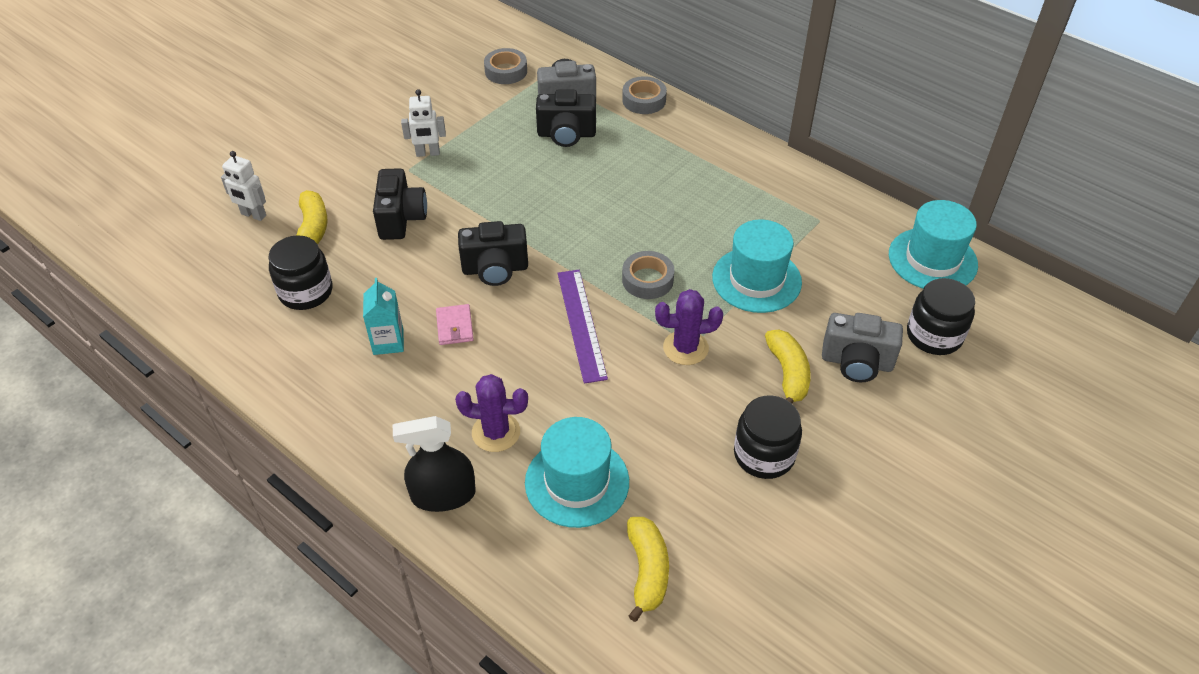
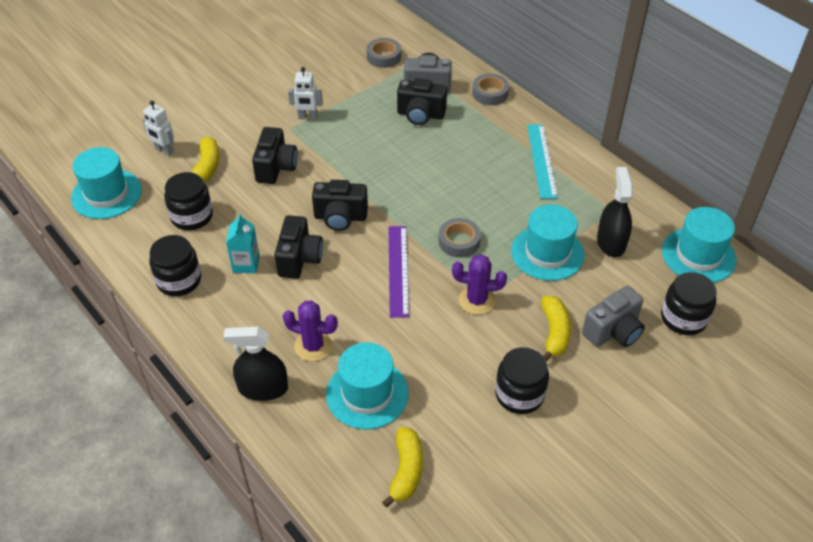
camera: 10 degrees right, 0 degrees up
(188, 278) = (106, 194): none -> turquoise hat
(305, 374) = (179, 280): none -> black jar
(454, 327) = (299, 259): pink wallet -> black camera
(723, 171) = (541, 160): none -> turquoise ruler
(828, 257) = (611, 242): none -> black spray bottle
(856, 362) = (613, 331): grey camera -> grey camera turned 60 degrees counterclockwise

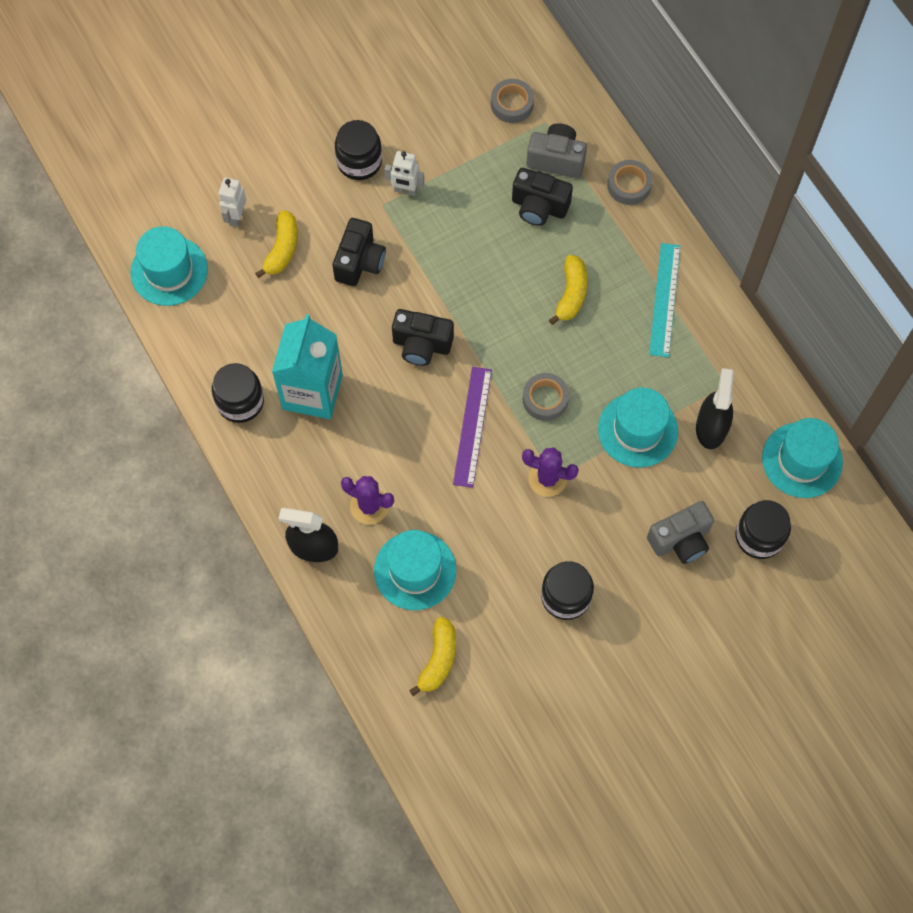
camera: 10 degrees right, 20 degrees up
(164, 151) = (236, 217): white robot -> white robot turned 60 degrees clockwise
(192, 216) = (260, 317): black jar -> black jar (359, 162)
(246, 264) = (312, 392): turquoise carton -> turquoise carton, size x1.98
(299, 259) = (369, 394): black camera -> none
(554, 332) = (619, 531): yellow banana -> yellow banana (571, 294)

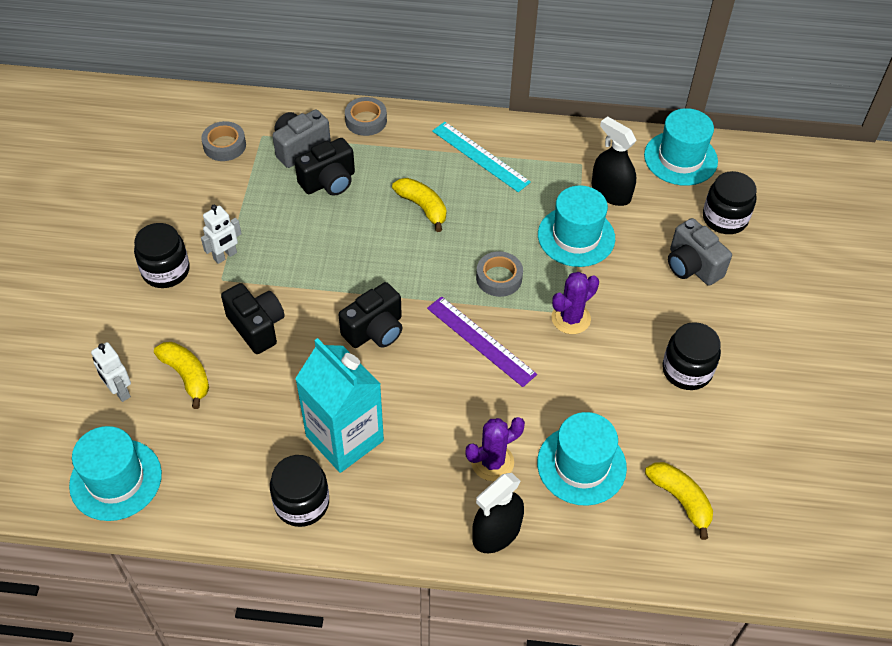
camera: 55 degrees left, 15 degrees down
(680, 540) = (692, 266): grey camera -> grey camera turned 135 degrees clockwise

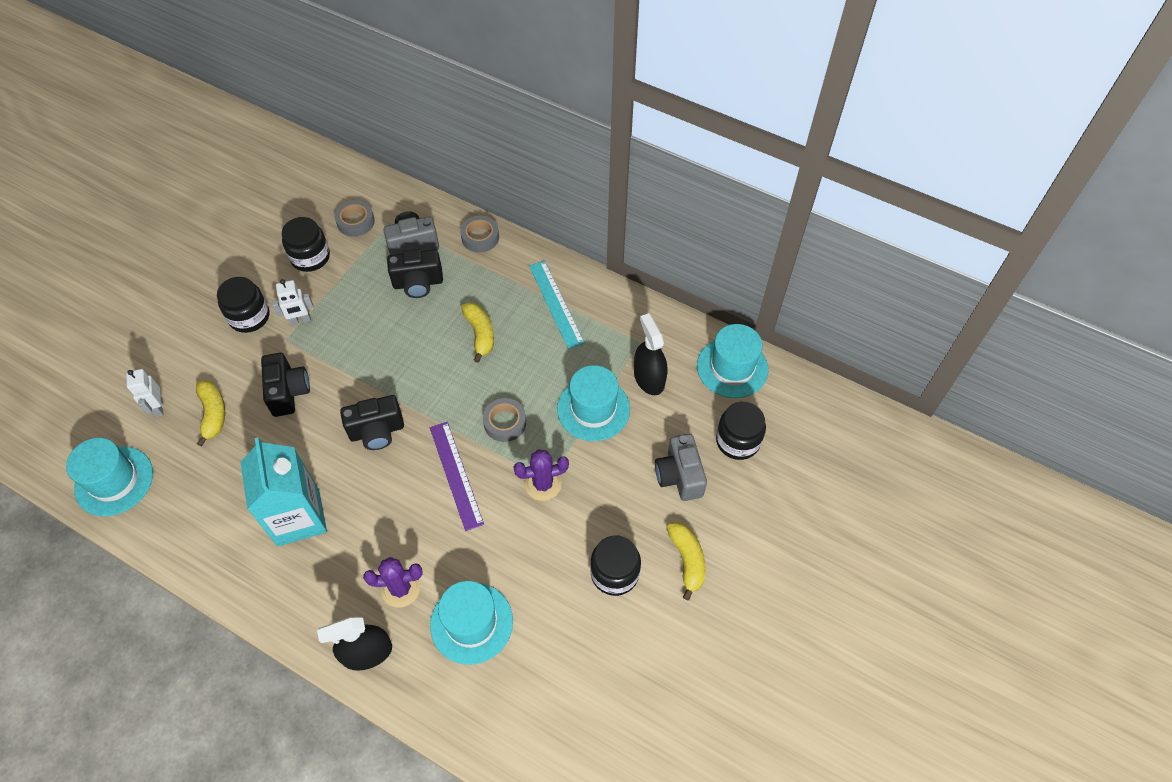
camera: 25 degrees right, 5 degrees up
(302, 503) = (234, 559): black jar -> black jar (310, 257)
(680, 499) = (536, 691): yellow banana -> yellow banana (687, 560)

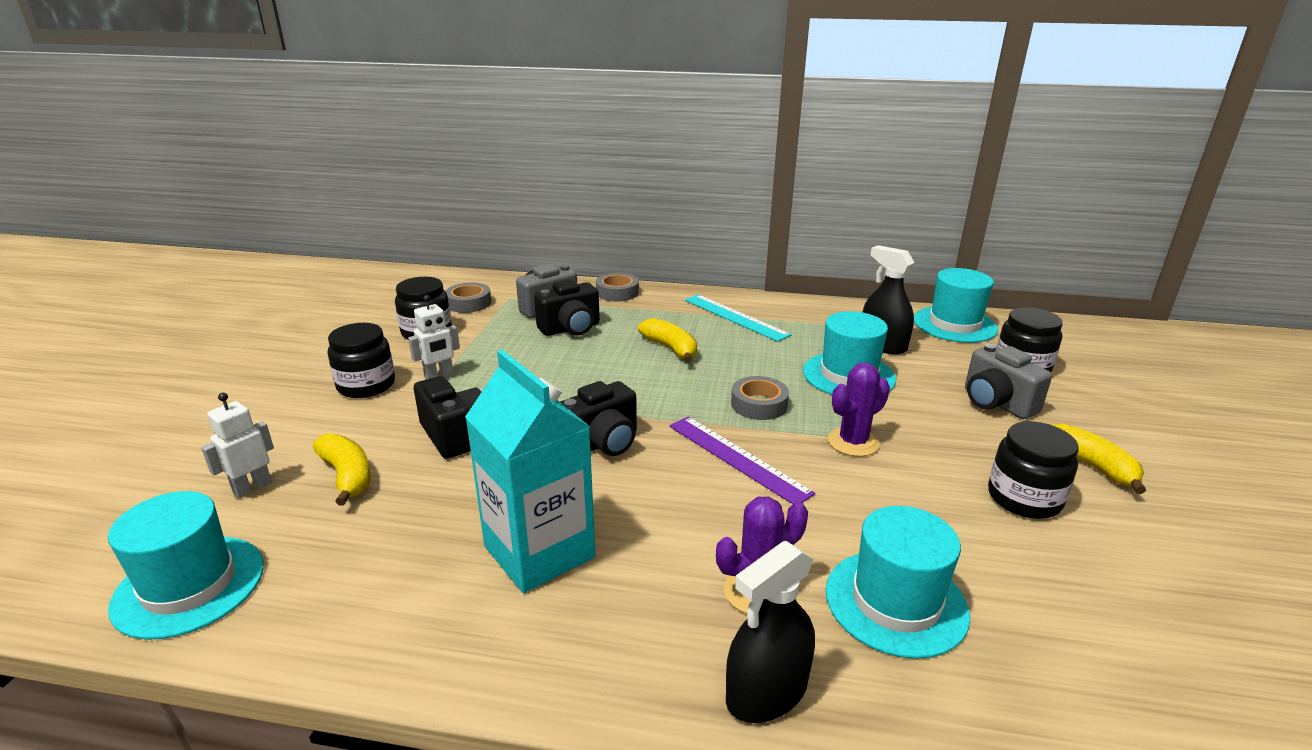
camera: 20 degrees left, 30 degrees down
(158, 408) = (252, 488): white robot -> white robot turned 75 degrees clockwise

